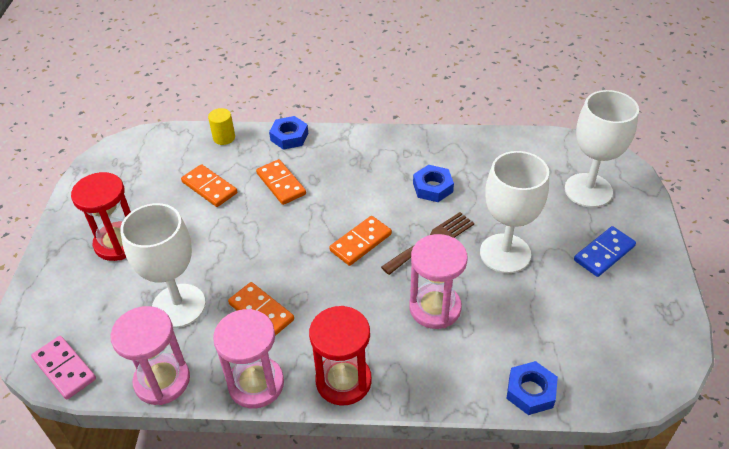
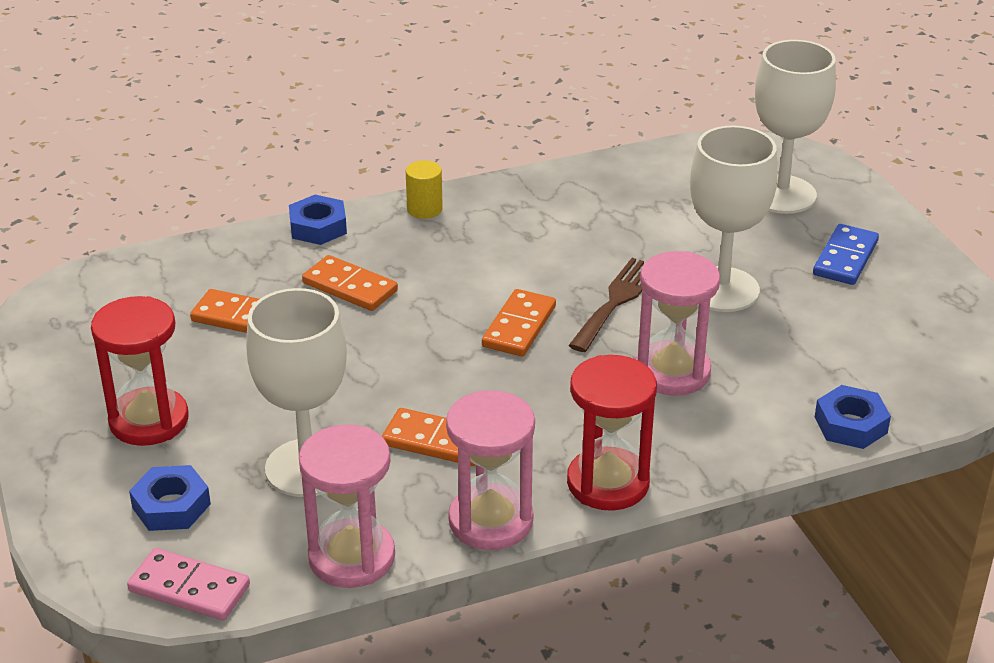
camera: 25 degrees left, 10 degrees down
(224, 138) = (215, 251): yellow cylinder -> yellow cylinder (424, 209)
(433, 187) = (574, 239): blue nut -> blue nut (171, 506)

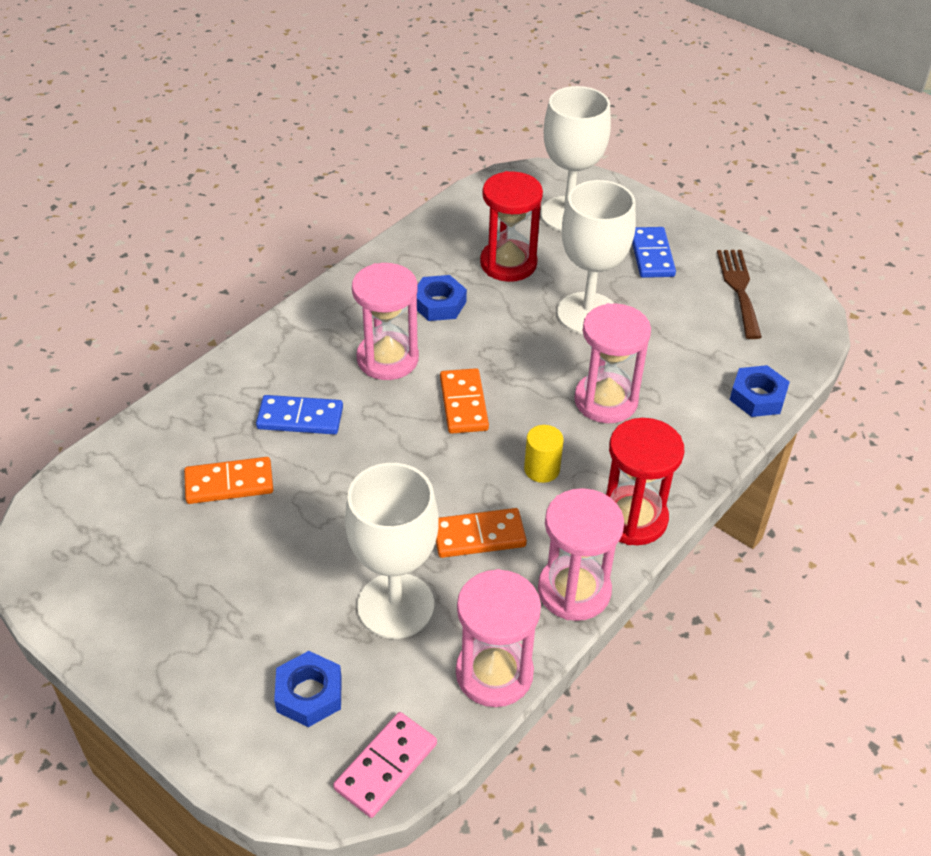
camera: 30 degrees left, 10 degrees up
(149, 420) = (225, 618): red hourglass -> red hourglass (508, 263)
(189, 588) = (386, 766): pink domino -> pink domino turned 45 degrees counterclockwise
(318, 227) = (229, 369): blue nut -> blue nut (439, 304)
(350, 287) = (300, 418): orange domino -> blue domino
(424, 209) = (306, 320): yellow cylinder -> yellow cylinder (542, 469)
(476, 265) = (387, 359): none -> pink hourglass
(616, 301) = (519, 352): brown fork -> brown fork (739, 289)

